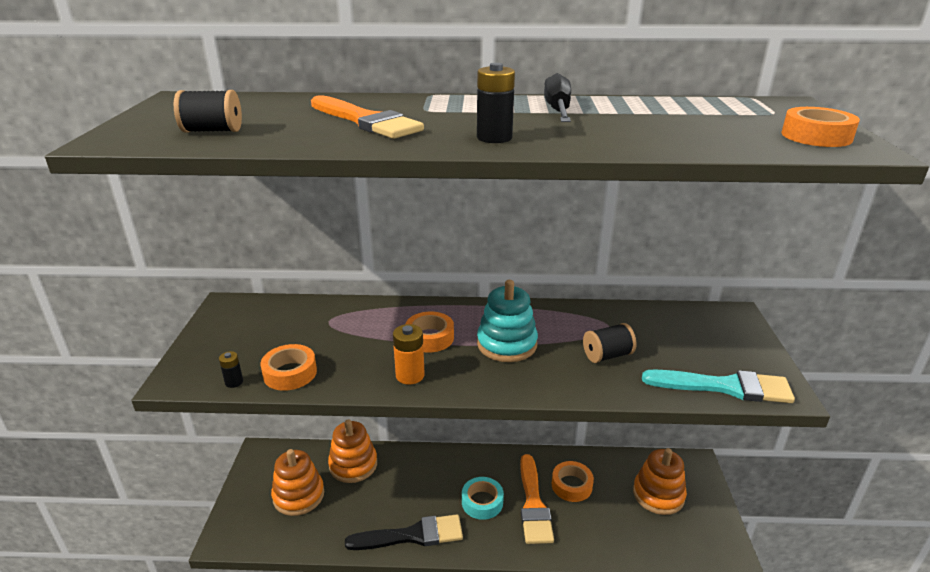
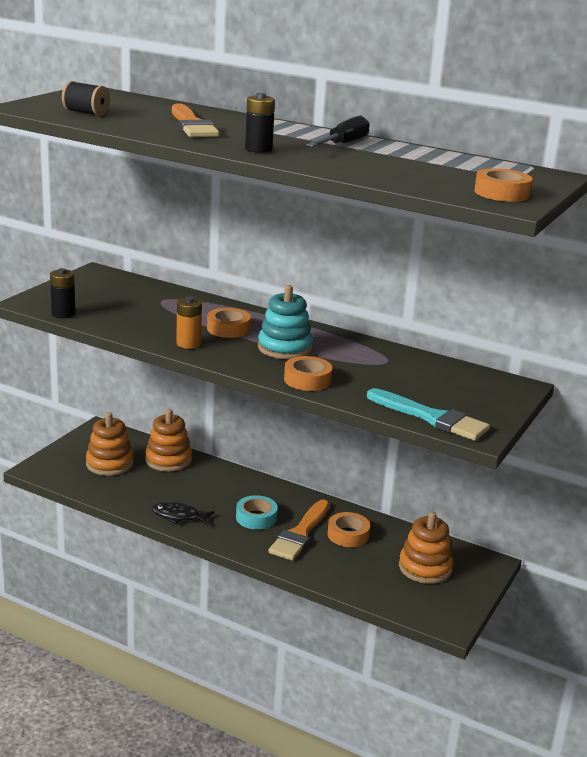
camera: 25 degrees right, 5 degrees down
(234, 382) = (63, 314): black battery -> black battery, size x1.66
(290, 373) = (105, 319): orange tape -> orange tape (307, 380)
(412, 535) = (179, 516): black brush -> black fish
(607, 355) = (359, 376): black spool -> none

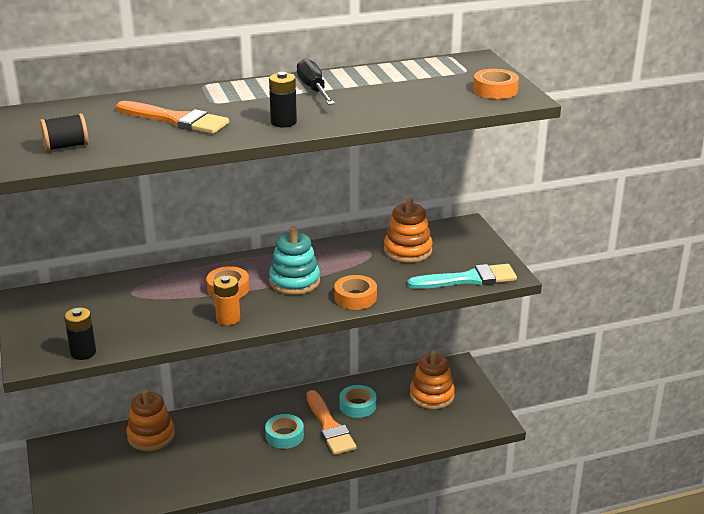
camera: 45 degrees left, 5 degrees up
(109, 464) = (112, 471): orange stacking toy -> orange stacking toy (408, 250)
(179, 516) = (233, 473): black fish -> none
(348, 535) = (357, 405): orange tape -> turquoise tape

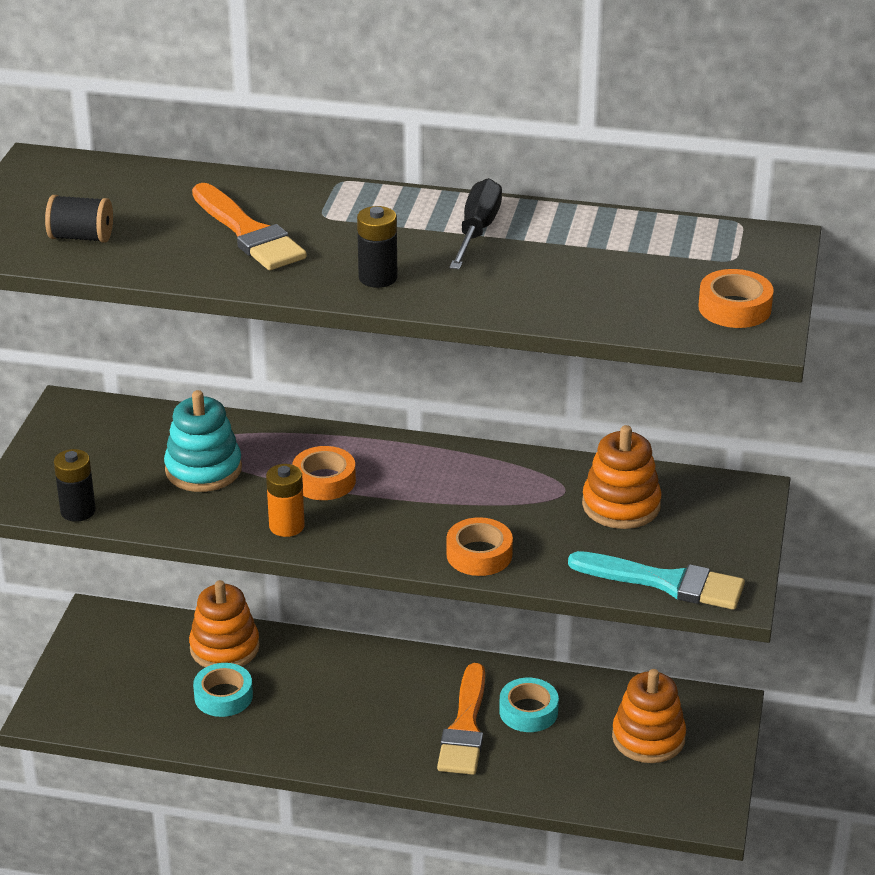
camera: 30 degrees right, 5 degrees up
(284, 435) = (394, 716): turquoise tape -> turquoise tape (223, 696)
(294, 281) = (419, 500): turquoise stacking toy -> turquoise stacking toy (203, 469)

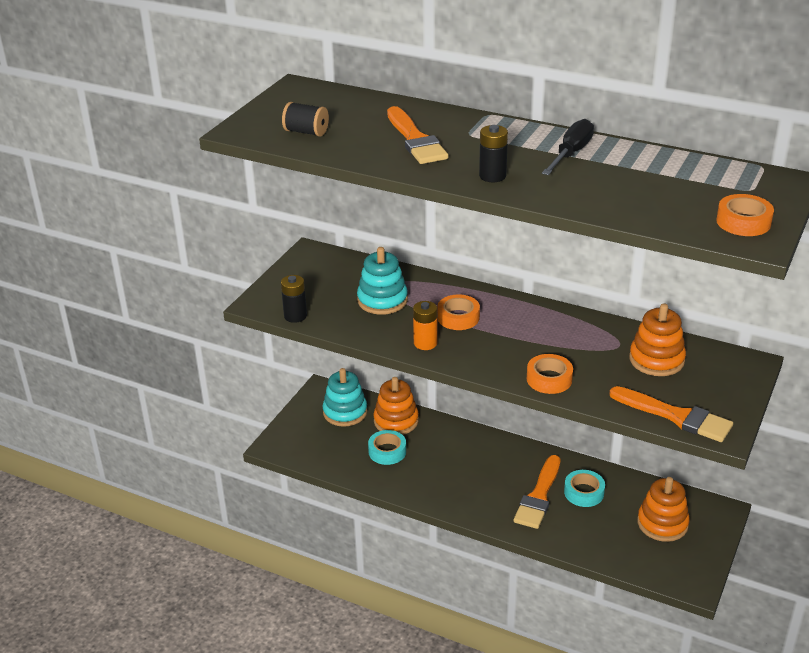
camera: 15 degrees right, 0 degrees up
(142, 646) = (345, 412): none -> turquoise stacking toy
(666, 582) = (676, 416): turquoise brush -> orange brush

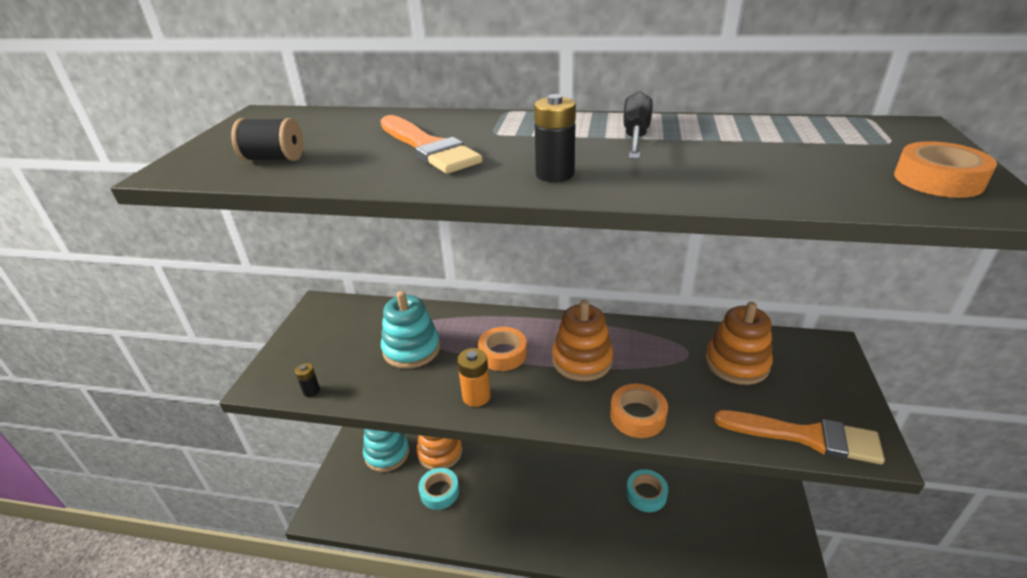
camera: 15 degrees left, 0 degrees up
(295, 316) = (311, 391): black battery -> black battery, size x0.60
(539, 496) = (605, 510): orange brush -> none
(662, 523) = (734, 513): orange stacking toy -> orange stacking toy (582, 360)

